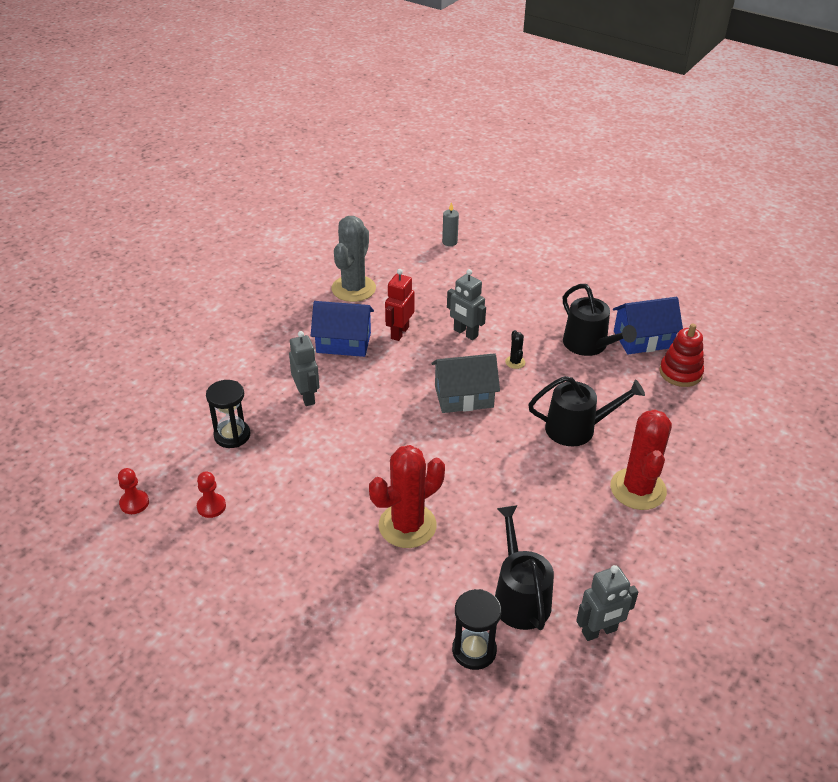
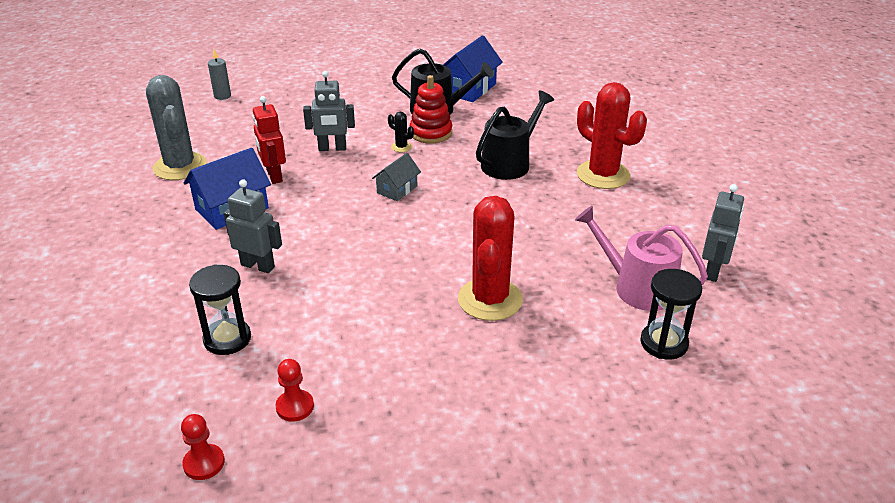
camera: 45 degrees left, 5 degrees down
(464, 396) = (397, 189): grey house -> grey house, size x0.59
(519, 597) = (637, 288): black watering can -> pink watering can
(680, 373) = (523, 95): red stacking toy -> red stacking toy (431, 133)

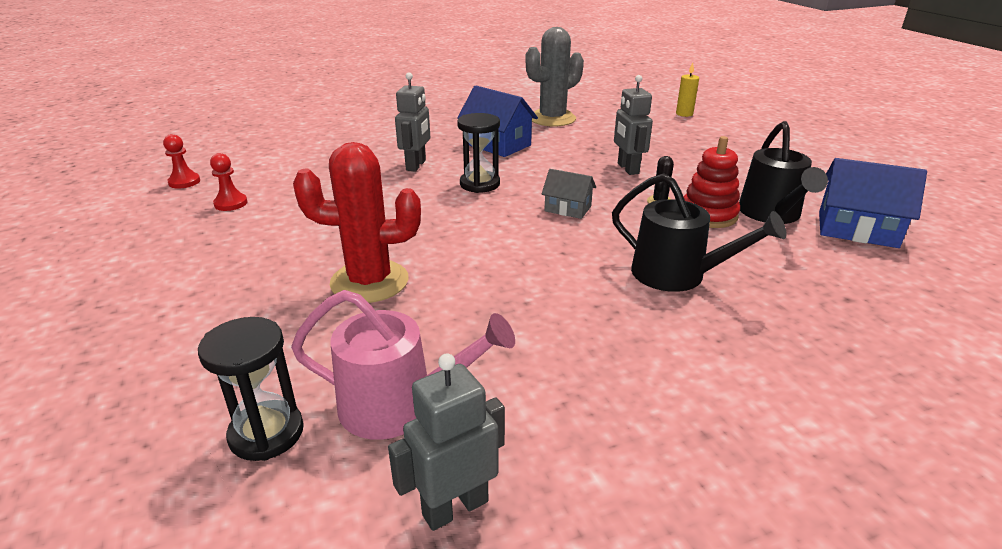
camera: 80 degrees right, 5 degrees down
(222, 96) = (684, 114): grey candle -> yellow candle
(227, 339) = (319, 169): black hourglass -> black hourglass (479, 184)
(274, 176) = (559, 152): red robot -> none
(603, 175) = (705, 364): red cactus -> none
(637, 288) = (398, 405): pink watering can -> pink watering can turned 75 degrees clockwise
(713, 271) = (455, 507): grey robot -> grey robot turned 135 degrees clockwise

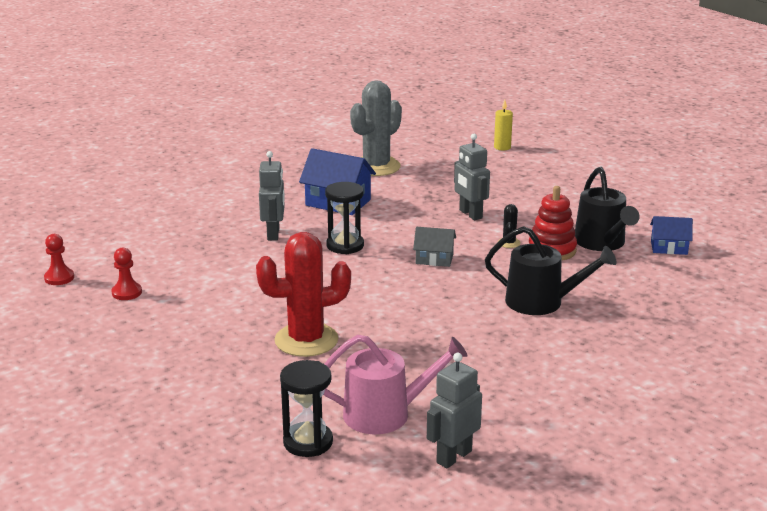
camera: 15 degrees left, 5 degrees down
(857, 229) = (669, 248): blue house -> blue house, size x0.59

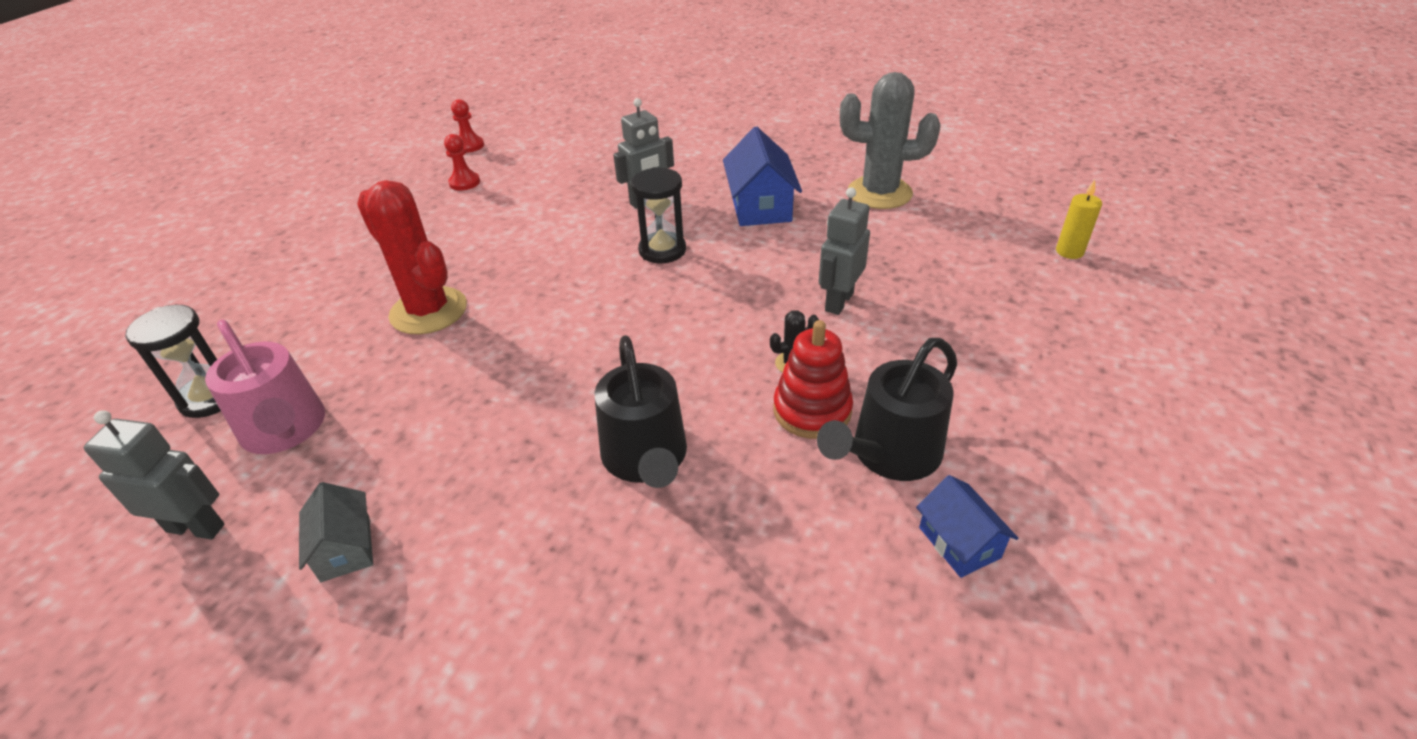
camera: 60 degrees right, 15 degrees up
(434, 259) = (688, 321): grey house -> grey house (346, 548)

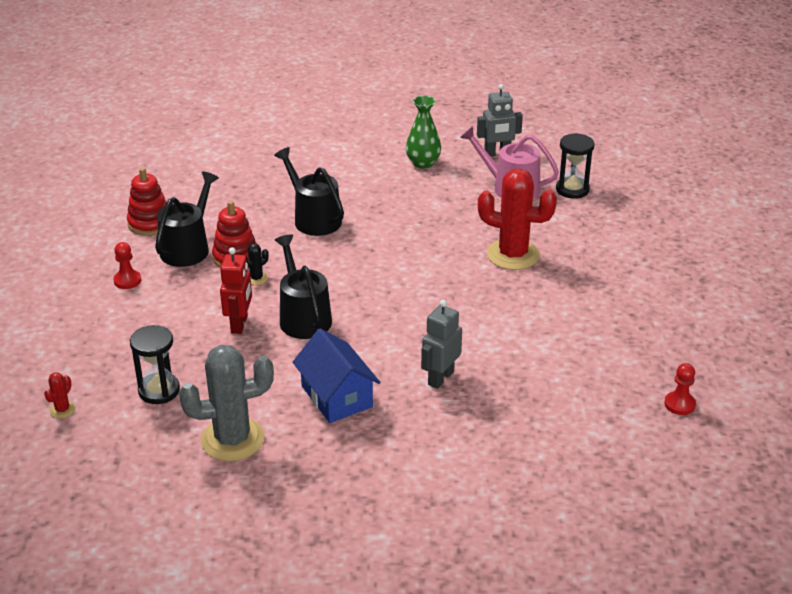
camera: 155 degrees right, 5 degrees down
(346, 548) = (423, 163): grey house -> green vase
(464, 182) = (624, 359): red pawn -> red pawn (127, 280)
(662, 250) = (391, 334): black hourglass -> black hourglass (159, 390)
(753, 292) = (303, 317): none -> black watering can
(838, 302) = (239, 324): grey robot -> red robot
(959, 542) = (150, 223): blue house -> red stacking toy
(1069, 252) = (62, 410): yellow candle -> red cactus

